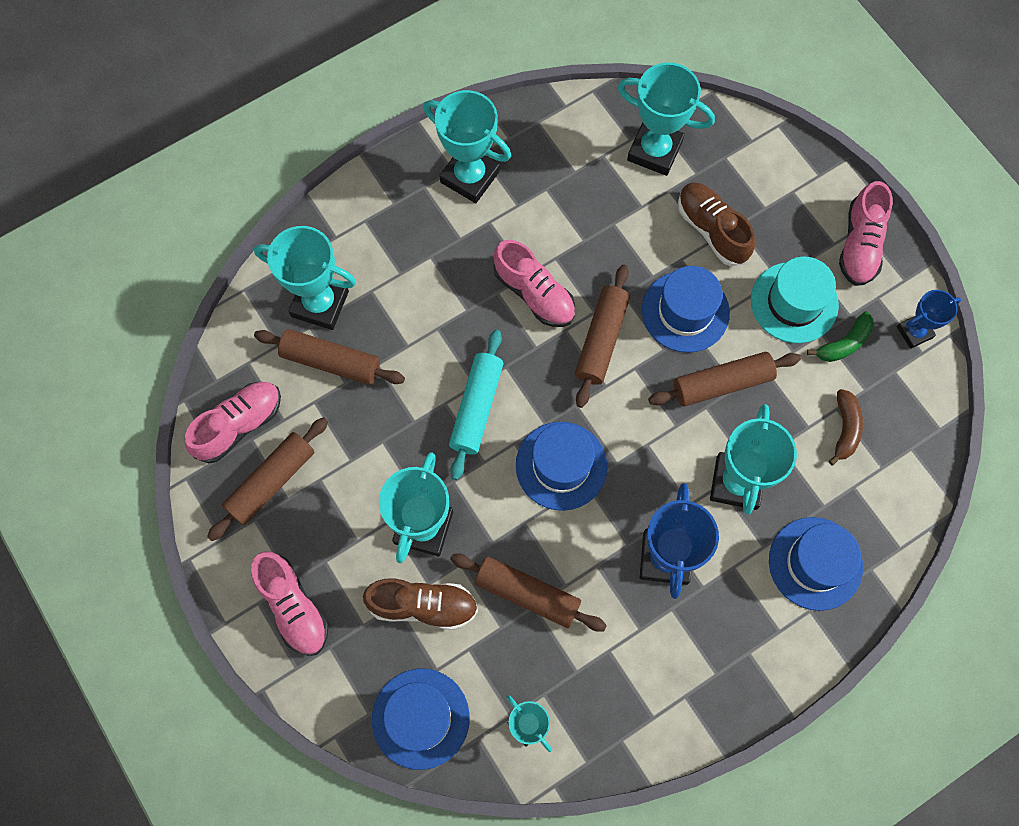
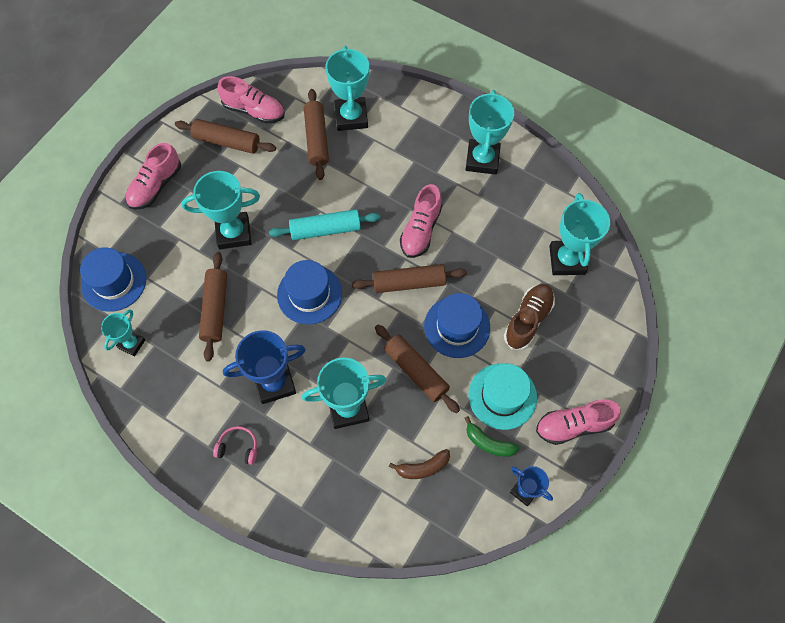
camera: 65 degrees right, 5 degrees down
(423, 605) = (184, 254): brown shoe -> none
(732, 636) = (238, 447): none -> pink headphones
(815, 563) = (313, 484): blue hat -> none

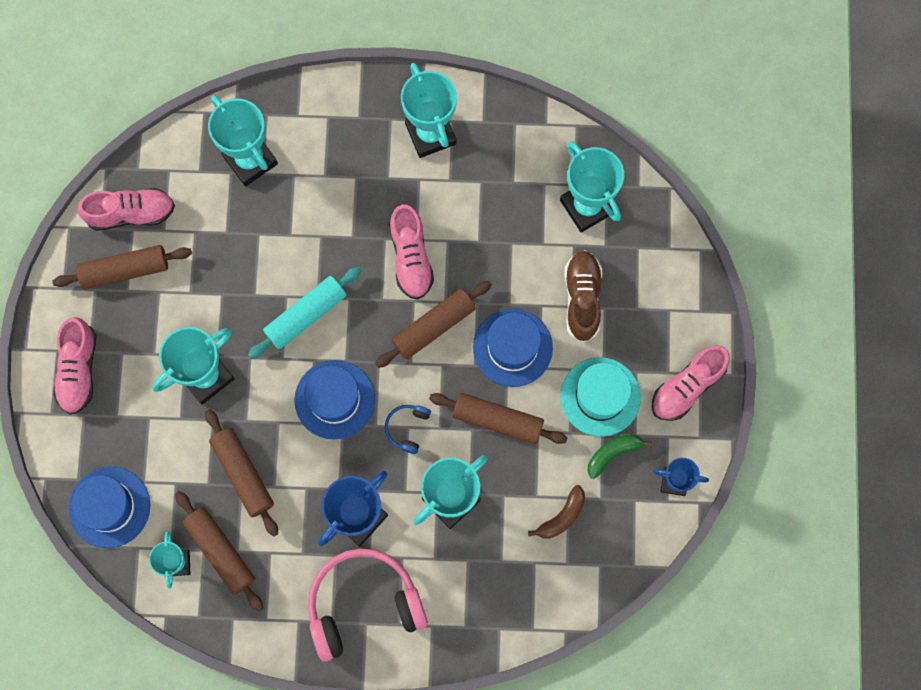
camera: 30 degrees left, 10 degrees up
(238, 447) = (363, 604): pink headphones -> pink headphones, size x2.33
(317, 139) = (227, 210): brown rolling pin -> brown rolling pin (221, 551)
(348, 341) = (407, 428): none -> blue headphones
(488, 443) = (613, 453): green banana -> green banana turned 150 degrees clockwise

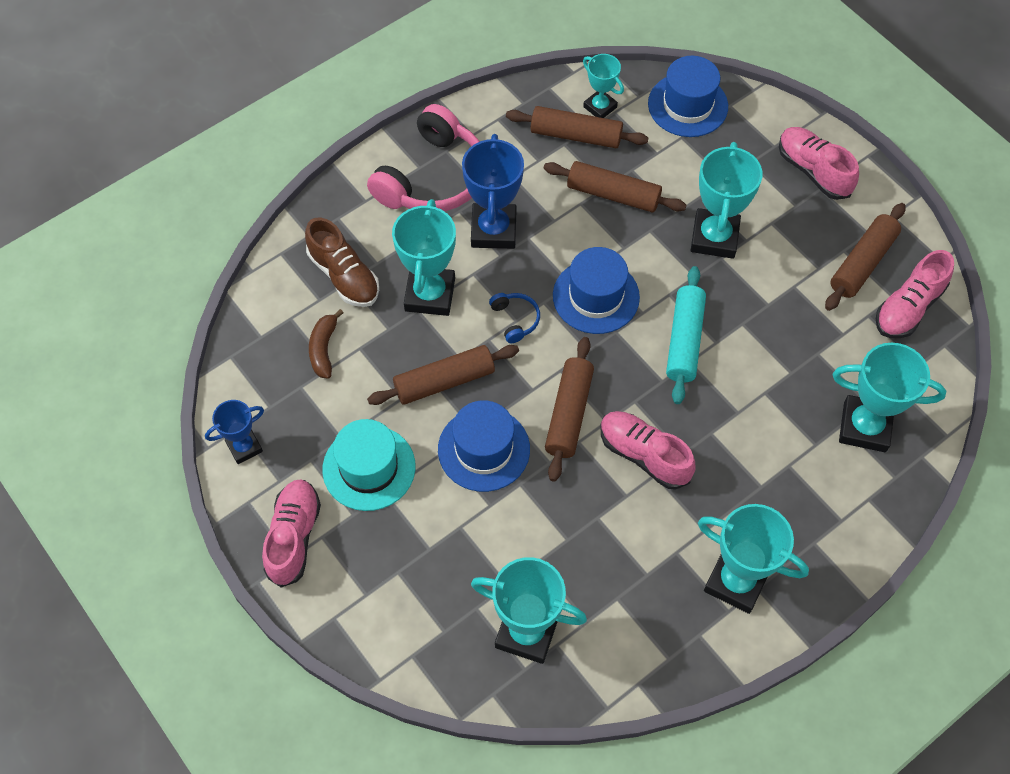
camera: 140 degrees right, 15 degrees down
(582, 298) = (457, 541): brown shoe -> brown shoe (344, 276)
(613, 453) = (319, 430): green banana -> none

